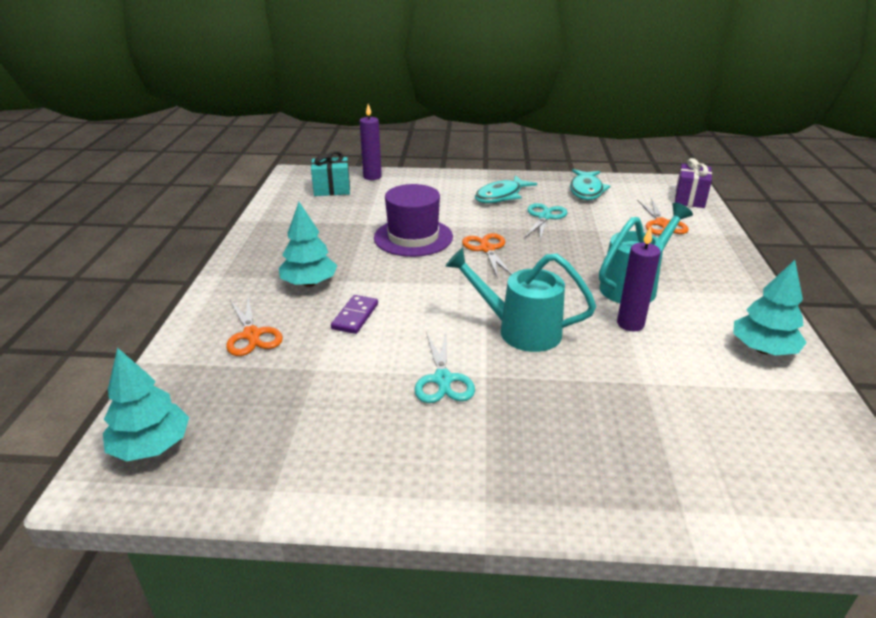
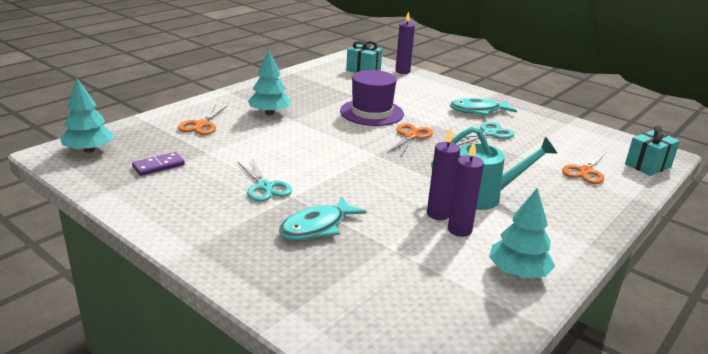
camera: 35 degrees right, 5 degrees down
(355, 316) = (267, 138): purple domino -> purple domino (158, 166)
(443, 379) = (265, 187): turquoise scissors -> turquoise scissors turned 60 degrees counterclockwise
(520, 330) = (354, 185): turquoise watering can -> none
(586, 190) = (557, 129): turquoise fish -> turquoise fish (317, 227)
(668, 331) = (459, 230): none -> purple candle
(689, 199) = (647, 165): purple gift -> turquoise gift

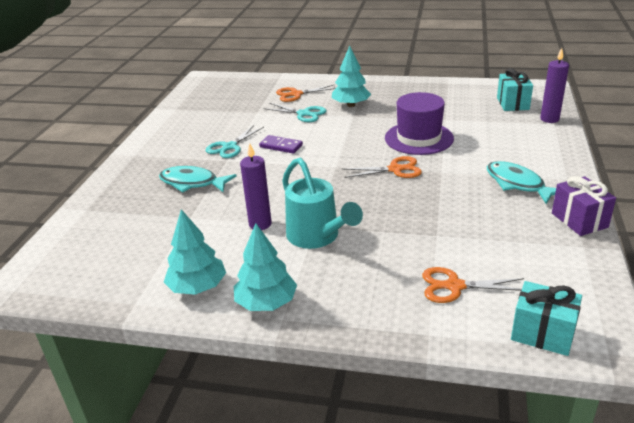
camera: 65 degrees right, 5 degrees up
(89, 150) = (218, 83): turquoise tree -> turquoise tree (266, 302)
(158, 166) = (220, 107): purple domino -> purple domino (281, 146)
(459, 230) = (243, 241): purple candle -> none
(489, 133) = (465, 205): turquoise scissors -> turquoise scissors (303, 114)
(538, 113) = (579, 220): none -> purple gift

